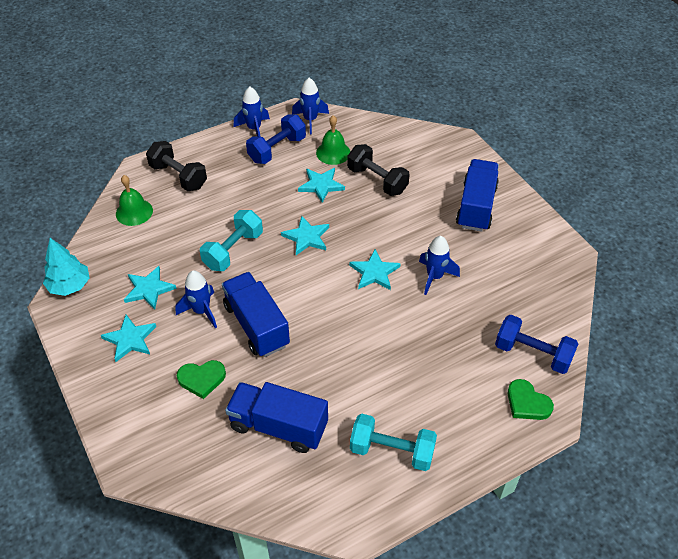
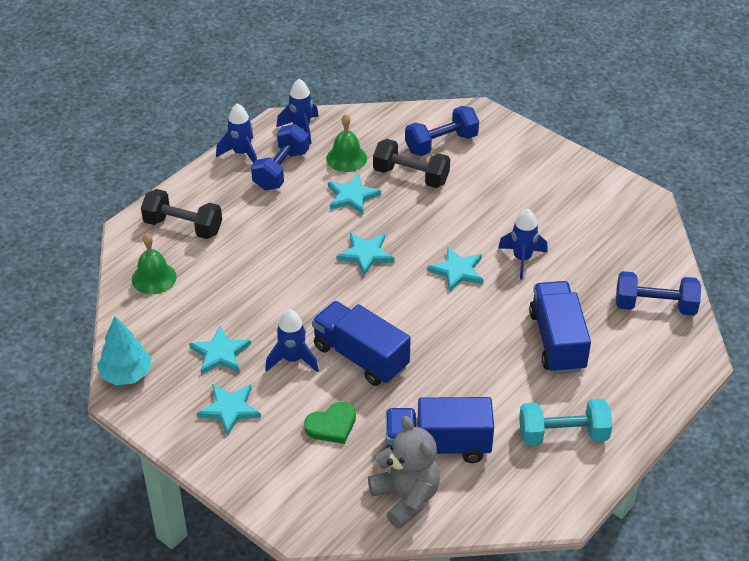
camera: 20 degrees left, 5 degrees down
(227, 466) = (406, 497): none -> grey teddy bear
(233, 250) = (292, 289): turquoise dumbbell -> none
(416, 159) = (441, 143): none -> blue dumbbell
(476, 206) = (529, 177): blue truck -> blue truck (557, 341)
(527, 403) = (671, 353): green heart -> none

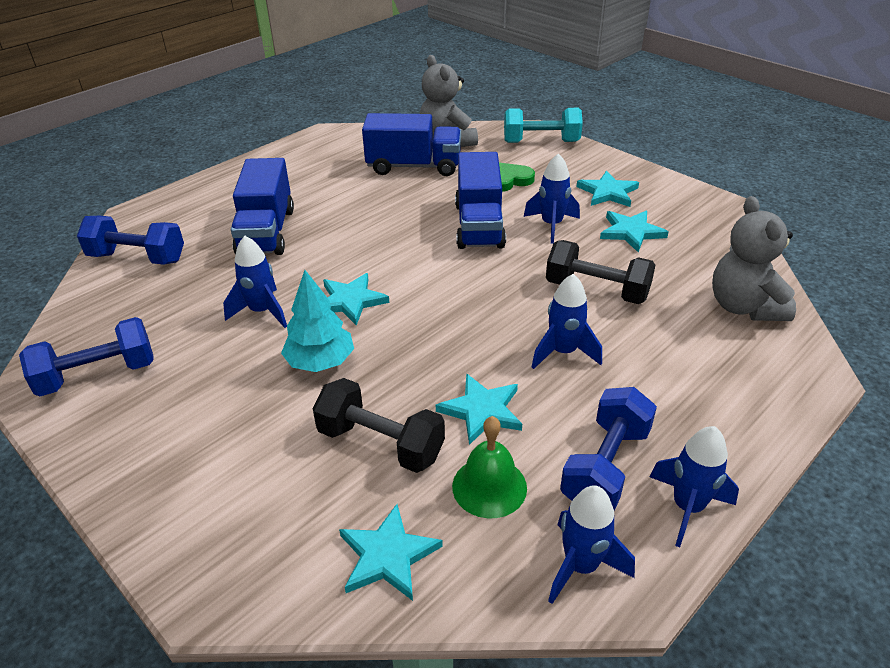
camera: 175 degrees left, 5 degrees down
(126, 374) = (725, 219): turquoise tree -> turquoise tree (320, 362)
(154, 278) = (744, 307): green bell -> grey teddy bear
(183, 227) = (736, 372): black dumbbell -> black dumbbell (596, 290)
(297, 236) = (563, 352): none -> blue rocket
(360, 357) = (479, 225): blue truck -> blue truck turned 45 degrees clockwise
(365, 254) = (466, 324): turquoise star -> turquoise star (388, 555)
(441, 143) = (309, 511): blue dumbbell -> blue dumbbell (98, 375)
(563, 434) = (300, 170): turquoise dumbbell -> turquoise dumbbell (541, 142)

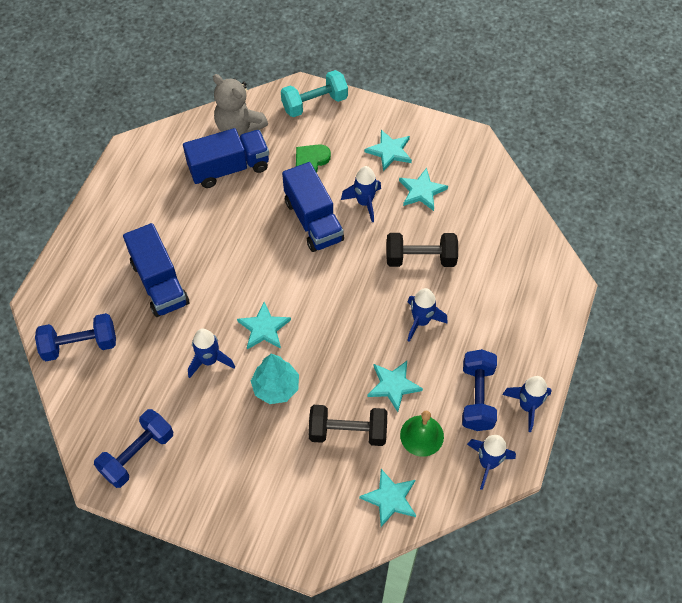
camera: 25 degrees left, 20 degrees up
(744, 307) = (515, 240): grey teddy bear -> none

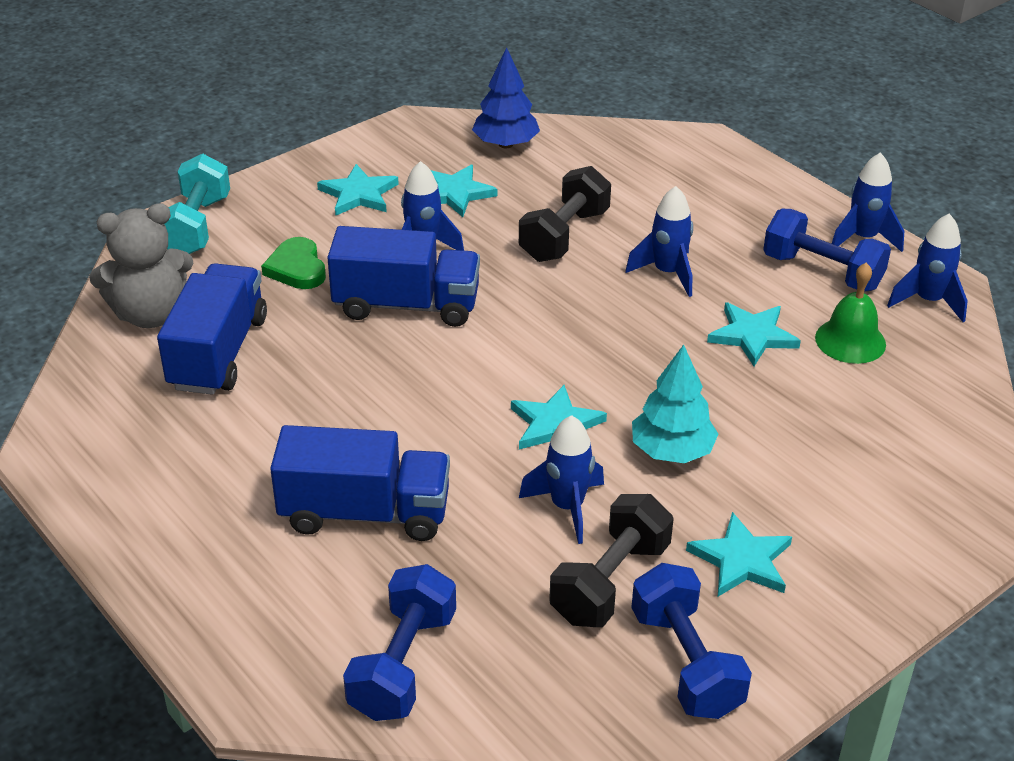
camera: 60 degrees left, 20 degrees down
(347, 432) = (799, 406): black dumbbell -> black dumbbell (610, 582)
(390, 498) = (933, 406): turquoise star -> turquoise star (741, 560)
(486, 190) = (505, 144): none -> blue tree

